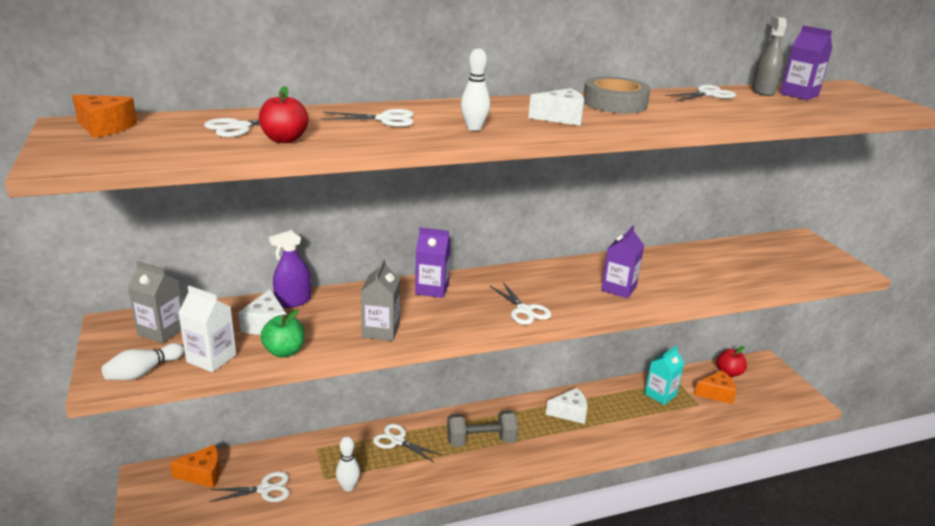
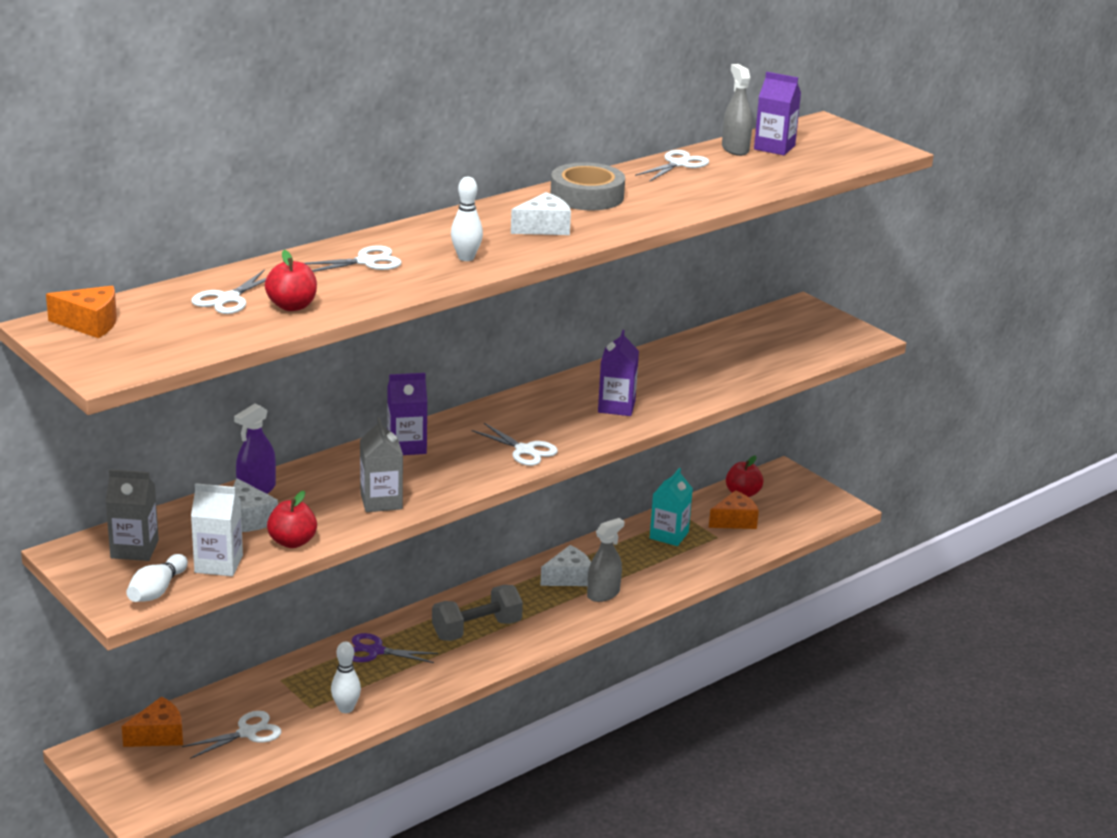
camera: 20 degrees left, 0 degrees up
(284, 351) = (292, 542): green apple -> red apple
(397, 441) = (376, 651): white scissors -> purple scissors
(591, 433) = (603, 594): none -> grey spray bottle

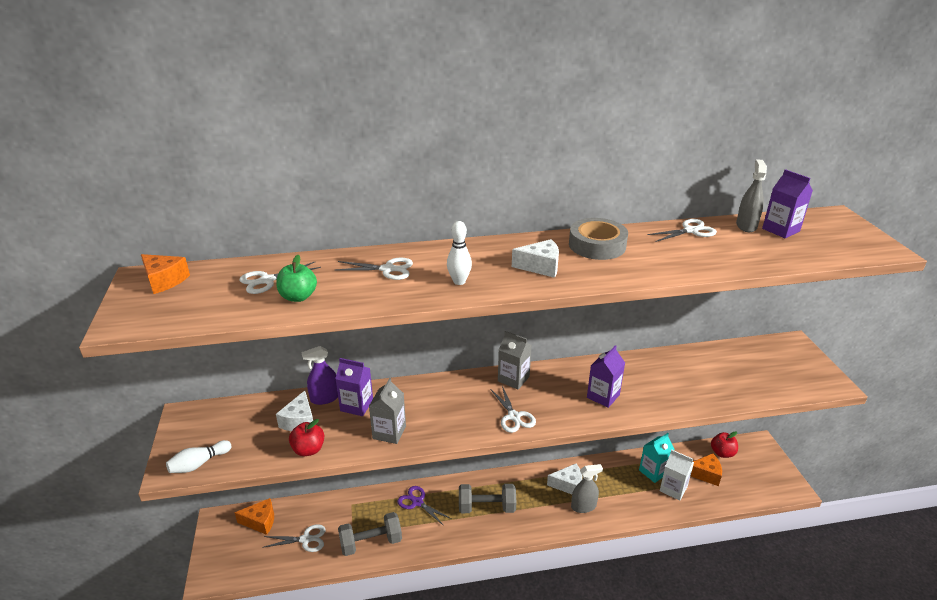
camera: 30 degrees right, 5 degrees up
(134, 549) = (219, 424): grey carton -> grey carton (513, 379)
(218, 564) = (251, 453): white carton -> white carton (673, 489)
(292, 306) = (298, 297): red apple -> green apple
(346, 709) = (371, 543): white bowling pin -> grey dumbbell
(407, 446) = (440, 390): purple carton -> purple carton (356, 405)

